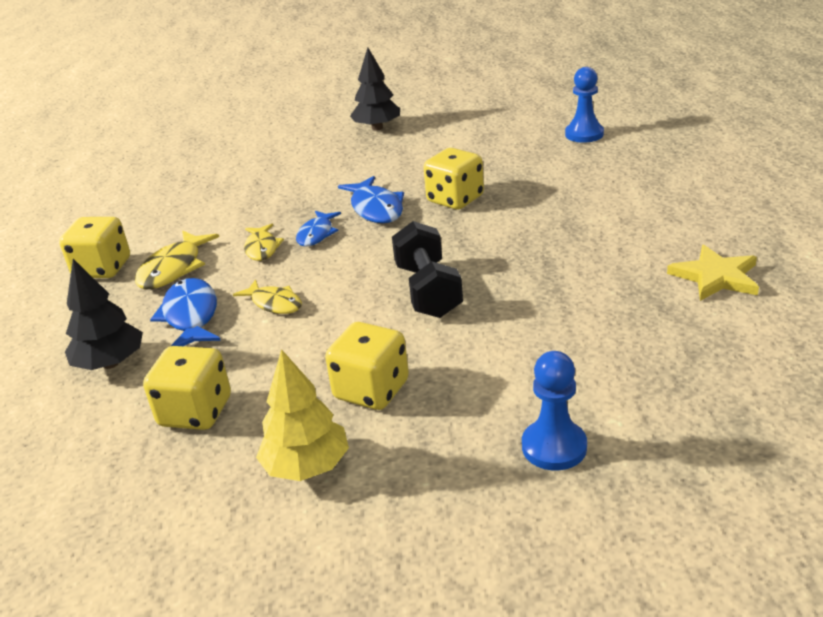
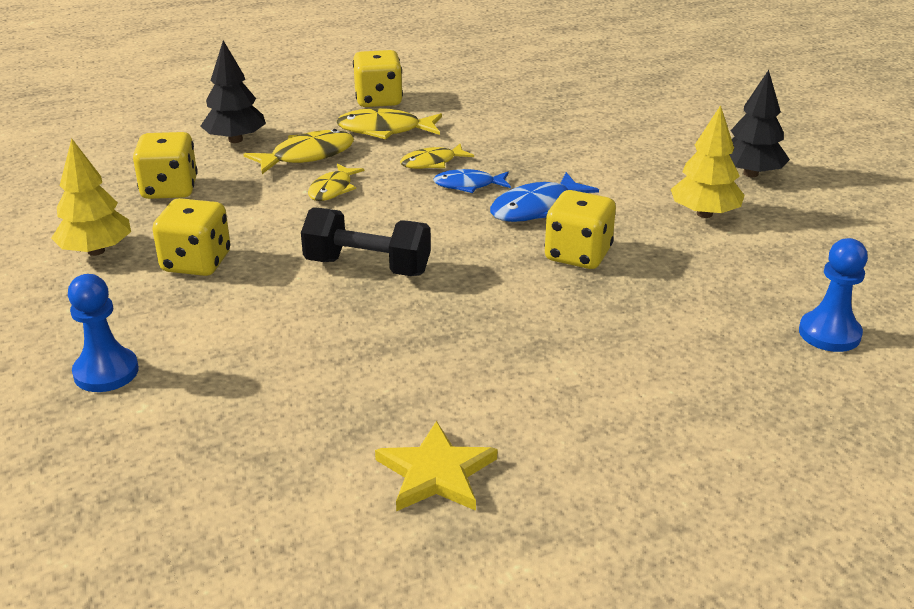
camera: 70 degrees right, 0 degrees up
(191, 316) = (307, 156): blue fish -> yellow fish
(423, 150) = (704, 214): none -> yellow tree
(428, 291) = (367, 267): black dumbbell -> black dumbbell turned 45 degrees clockwise

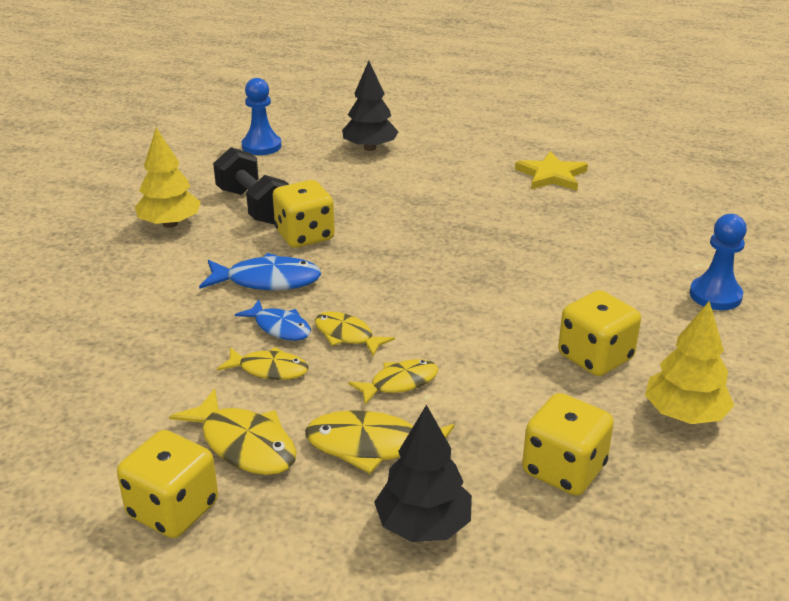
camera: 140 degrees left, 0 degrees up
(367, 267) = (459, 292): black dumbbell -> black dumbbell (254, 206)
(412, 200) = (347, 335): none -> yellow fish
(750, 173) = (69, 235): black tree -> black tree (370, 148)

